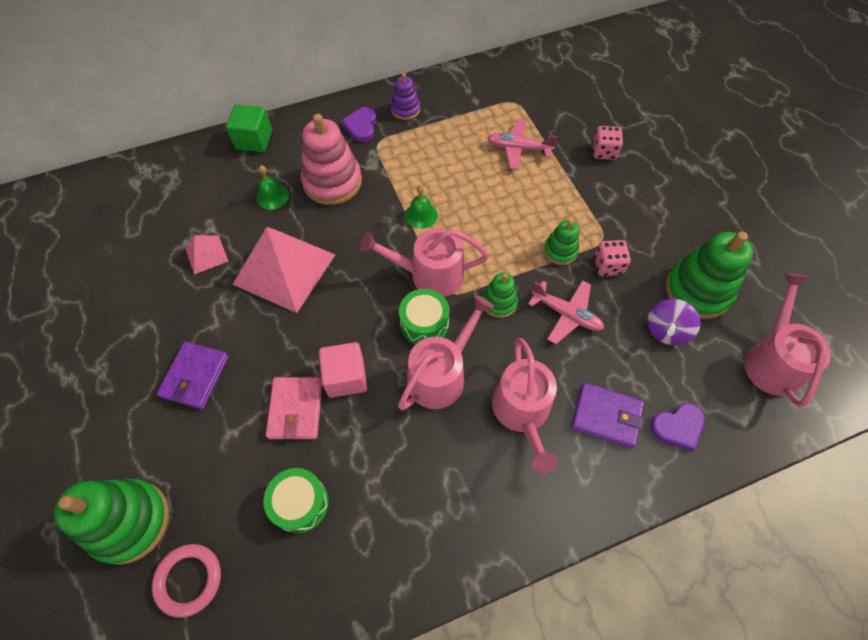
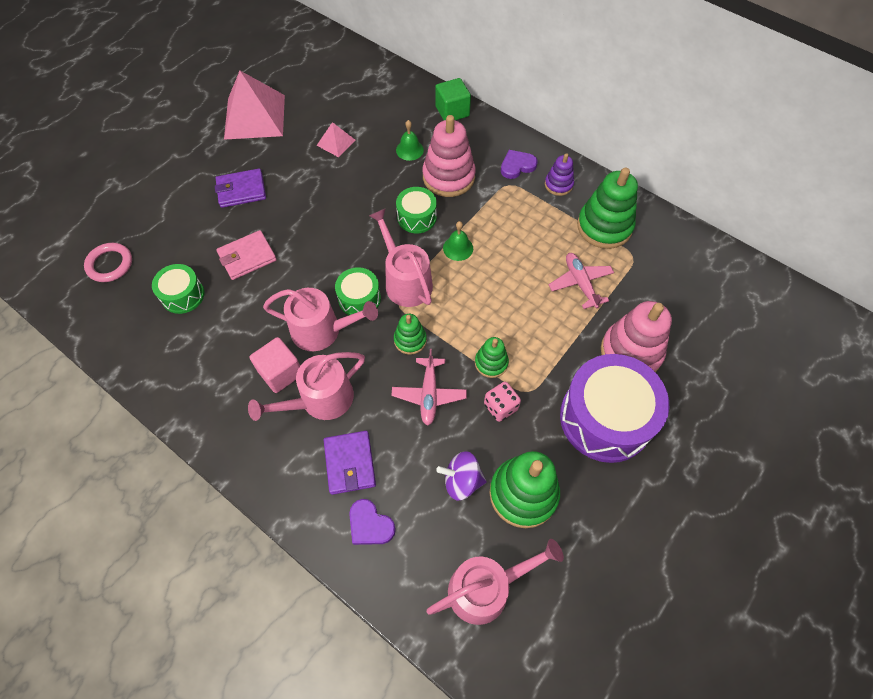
camera: 60 degrees right, 0 degrees up
(129, 522) = (132, 215): green stacking toy -> green stacking toy (604, 227)
(284, 269) = (352, 191): pink pyramid -> pink pyramid (254, 116)
(346, 377) = (287, 273): pink cube -> pink cube (280, 372)
(361, 230) = (416, 217): none -> green drum
(604, 152) = (631, 352): pink dice -> pink stacking toy
(655, 200) = (605, 418): none -> purple drum

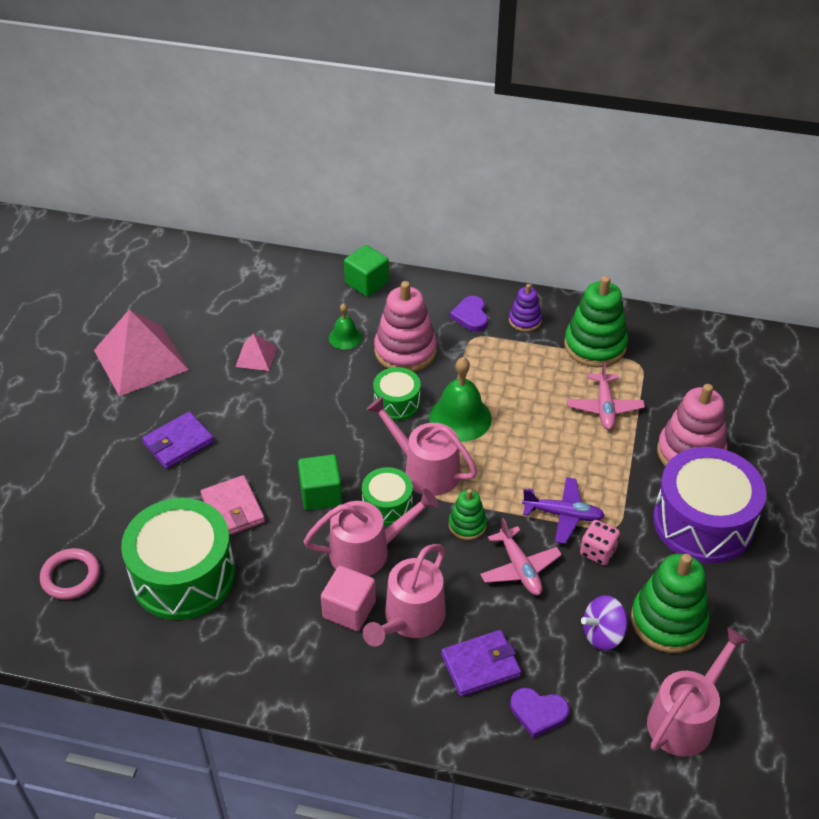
camera: 25 degrees left, 15 degrees down
(183, 295) = (183, 575): green drum -> green drum, size x1.95
(247, 257) = (233, 509): pink wallet -> pink wallet turned 60 degrees counterclockwise
(316, 270) = (321, 494): none -> green cube
(350, 463) = (480, 665): purple wallet -> purple wallet turned 75 degrees counterclockwise
(458, 248) = (460, 418): green bell -> green bell, size x1.76
(491, 363) = (563, 515): green stacking toy -> purple plane
(517, 166) = (471, 316): purple heart -> purple heart turned 45 degrees counterclockwise
(580, 283) = (604, 407): pink plane -> pink plane turned 135 degrees counterclockwise

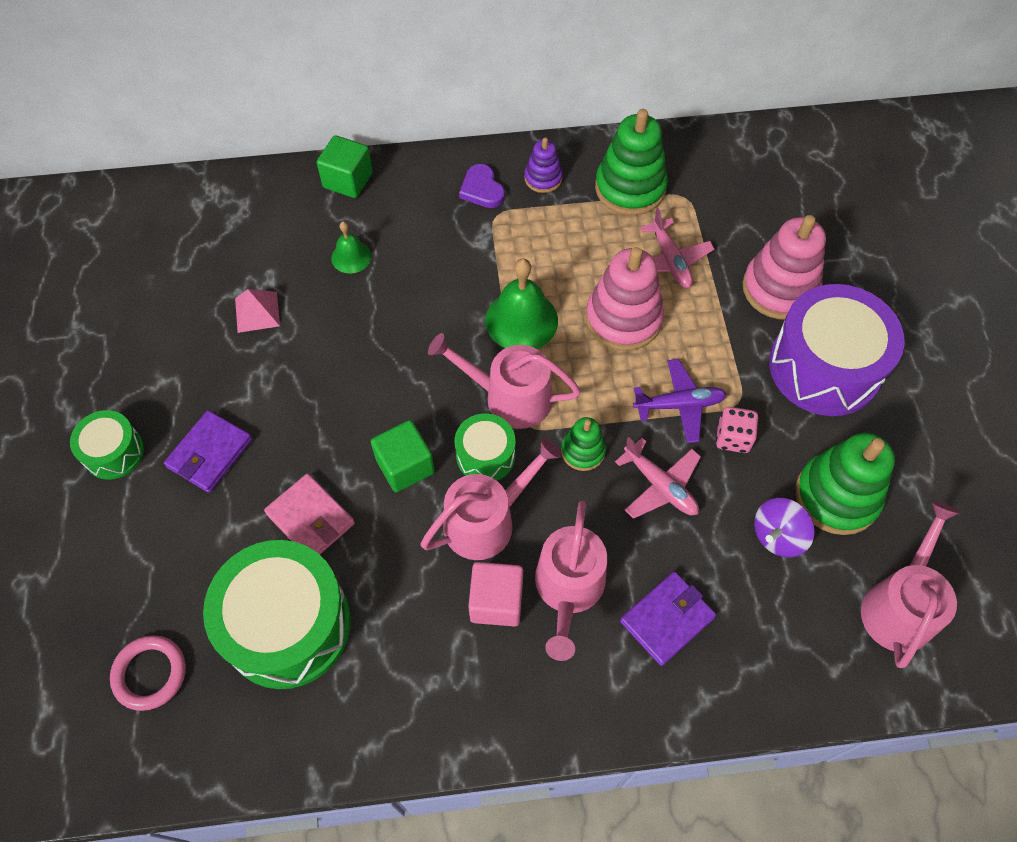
camera: 20 degrees left, 15 degrees up
(141, 360) = (118, 357): pink pyramid -> none
(397, 403) = (444, 323): green drum -> green drum (114, 452)
(405, 351) = (427, 254): pink stacking toy -> pink stacking toy (623, 319)
(538, 713) = (749, 654): purple heart -> none

